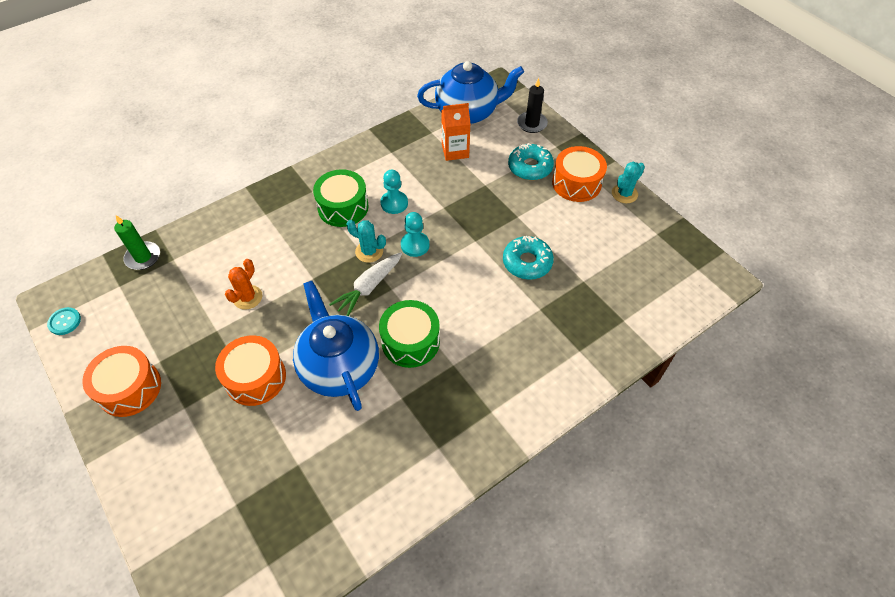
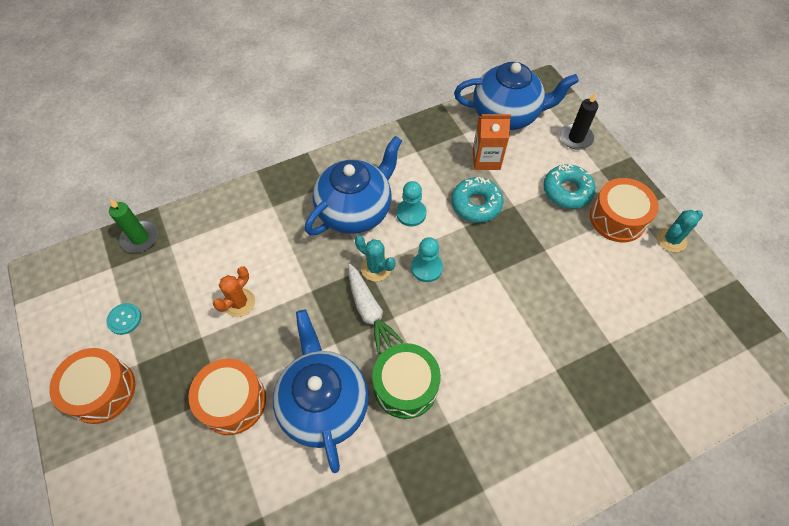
camera: 10 degrees right, 5 degrees up
(64, 321) = (50, 301): turquoise button -> turquoise button (124, 319)
(343, 207) = (355, 210): green drum -> blue teapot
(369, 287) = (369, 311): white carrot -> white carrot turned 75 degrees counterclockwise
(527, 262) = (548, 309): turquoise donut -> turquoise donut (476, 204)

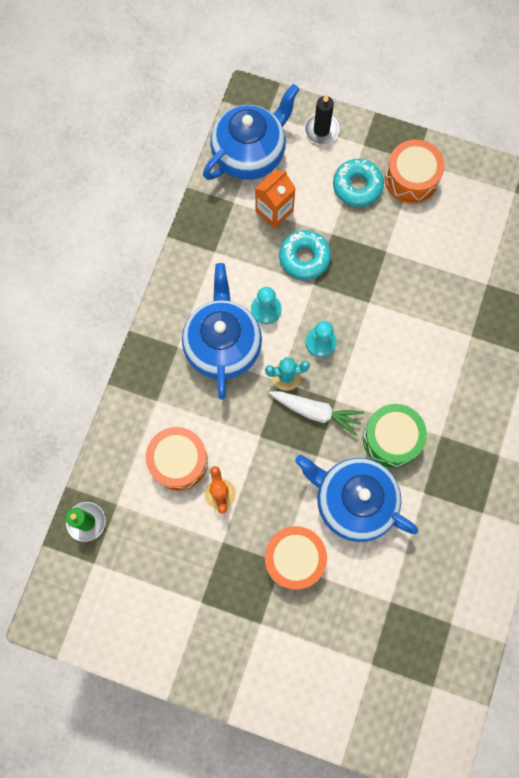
camera: 45 degrees left, 15 degrees up
(102, 391) = (200, 641): orange drum -> orange drum (178, 461)
(124, 319) = (153, 585): turquoise button -> none
(671, 239) = (460, 164): turquoise cactus -> none

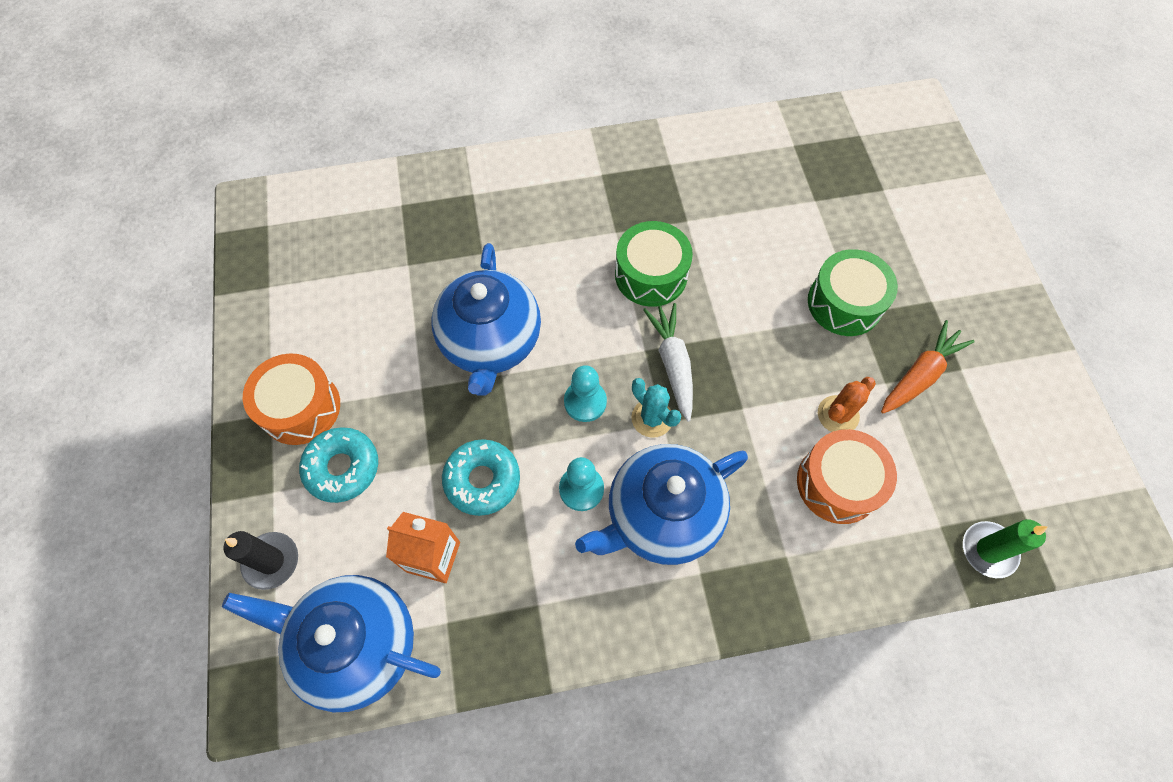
camera: 120 degrees left, 10 degrees down
(214, 570) = (920, 375): none -> orange carrot
(294, 559) = (844, 303): orange drum -> green drum
(353, 501) = (744, 278): blue teapot -> blue teapot (491, 342)

